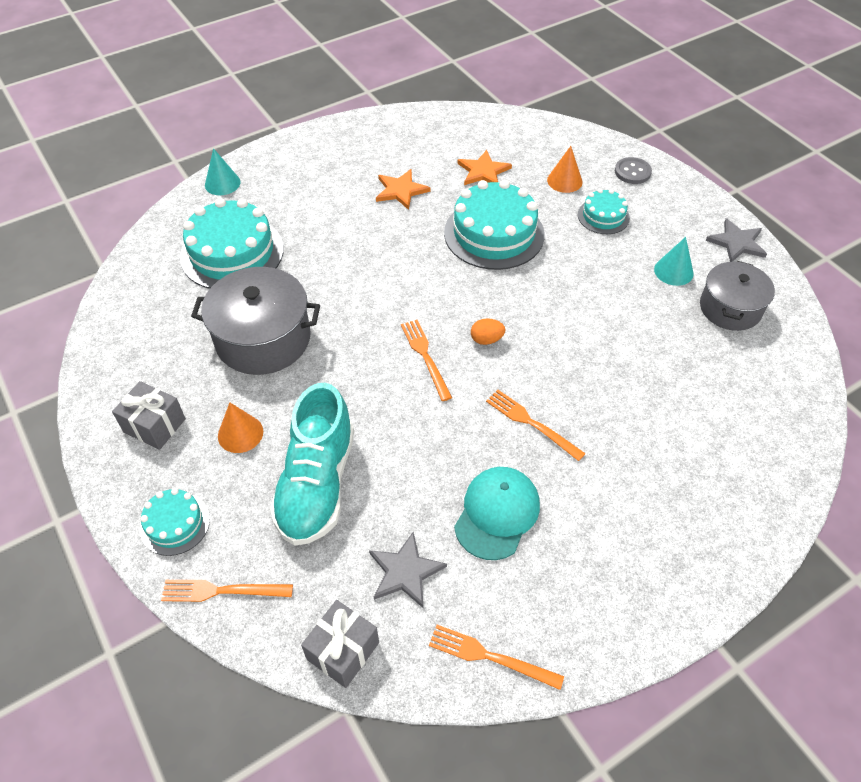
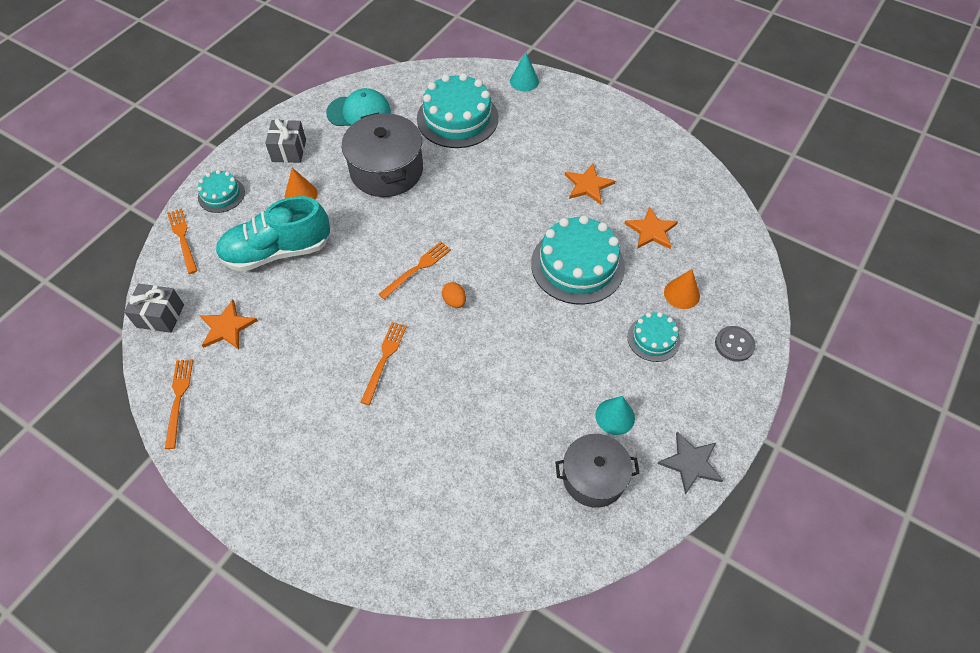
camera: 65 degrees right, 5 degrees up
(405, 571) = (227, 327): grey star -> orange star
(497, 513) = (292, 364): turquoise cap -> turquoise cap (359, 112)

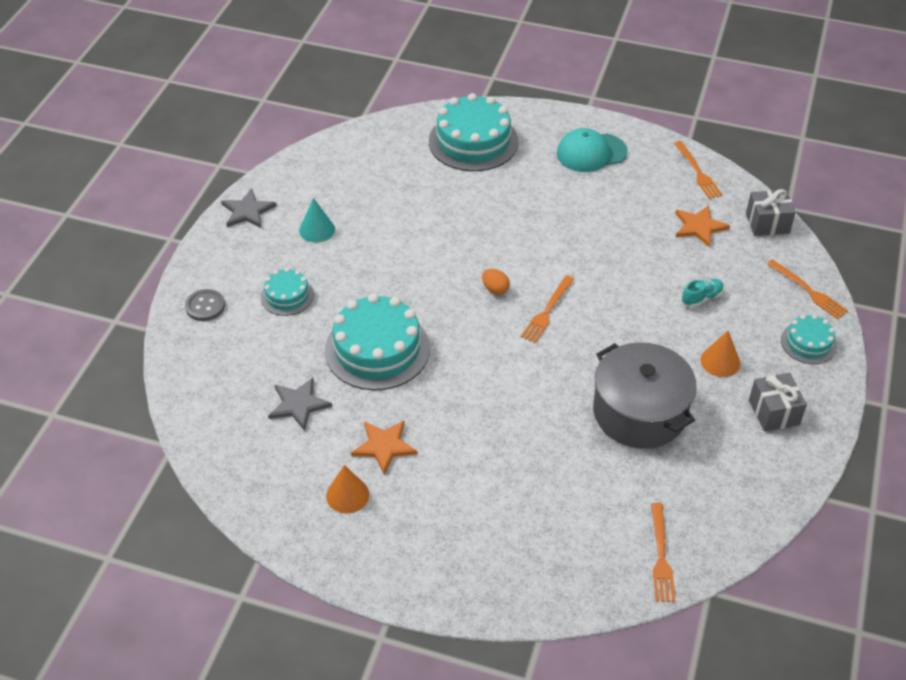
camera: 165 degrees right, 10 degrees down
(277, 251) = (701, 298): turquoise shoe -> turquoise shoe, size x0.40
(359, 112) = (723, 487): turquoise cap -> turquoise cap (591, 153)
(384, 360) = (539, 230): orange fork -> orange fork (661, 556)
(457, 118) = (586, 508): turquoise cake -> turquoise cake (473, 141)
(524, 81) = (516, 597): turquoise cone -> none
(593, 477) = (329, 188): grey pot -> none
(651, 230) = (298, 405): orange star -> grey star
(681, 294) = (260, 343): orange cone -> orange cone (347, 495)

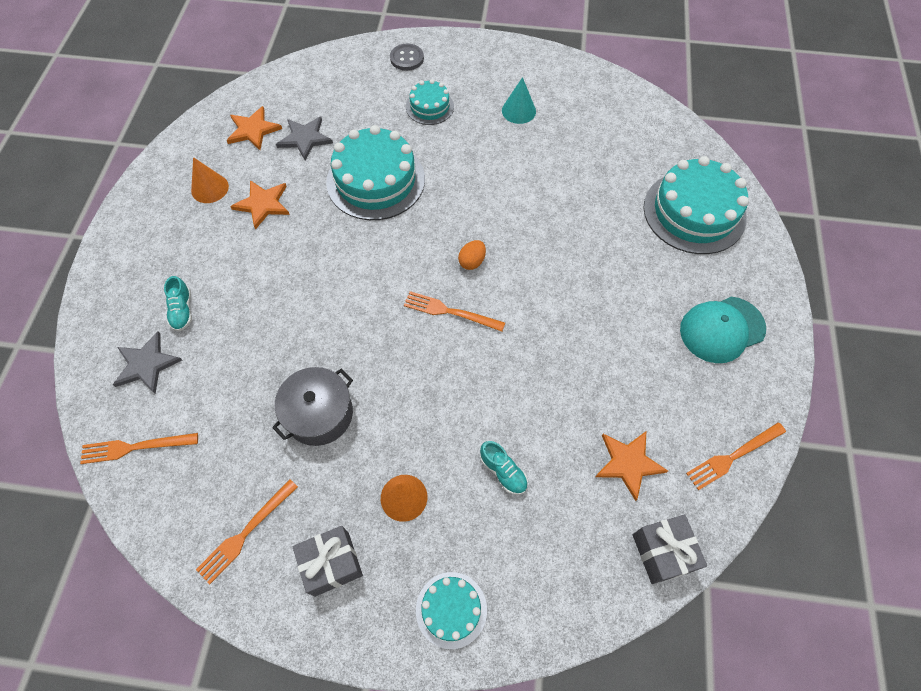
camera: 80 degrees right, 15 degrees up
(247, 211) = (528, 60): grey star -> grey star (146, 364)
(269, 452) = (253, 130): none -> orange star
(510, 519) = (182, 310): none -> turquoise shoe
(591, 153) = (721, 329): turquoise cap -> turquoise cap turned 90 degrees counterclockwise
(639, 412) = (319, 414): grey pot -> grey pot, size x0.67
(808, 291) = (546, 610): orange fork -> orange fork (246, 532)

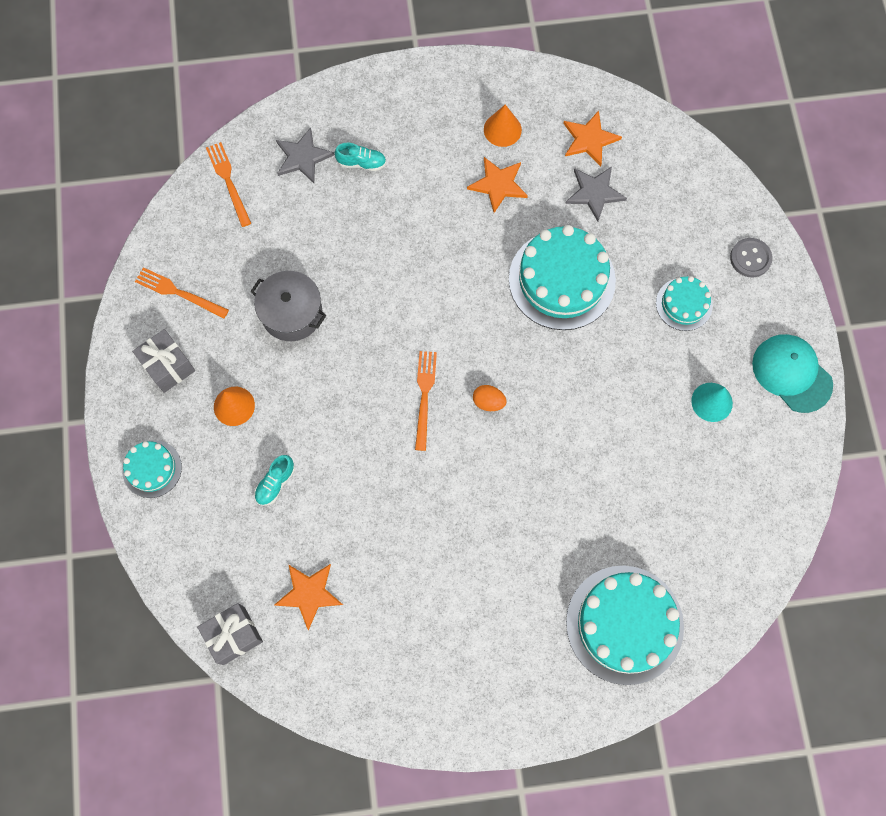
camera: 75 degrees right, 10 degrees up
(182, 310) = (361, 163): turquoise shoe -> turquoise shoe turned 150 degrees counterclockwise
(721, 329) = (477, 669): turquoise cap -> turquoise cap (791, 373)
(733, 456) = (339, 692): orange fork -> none

